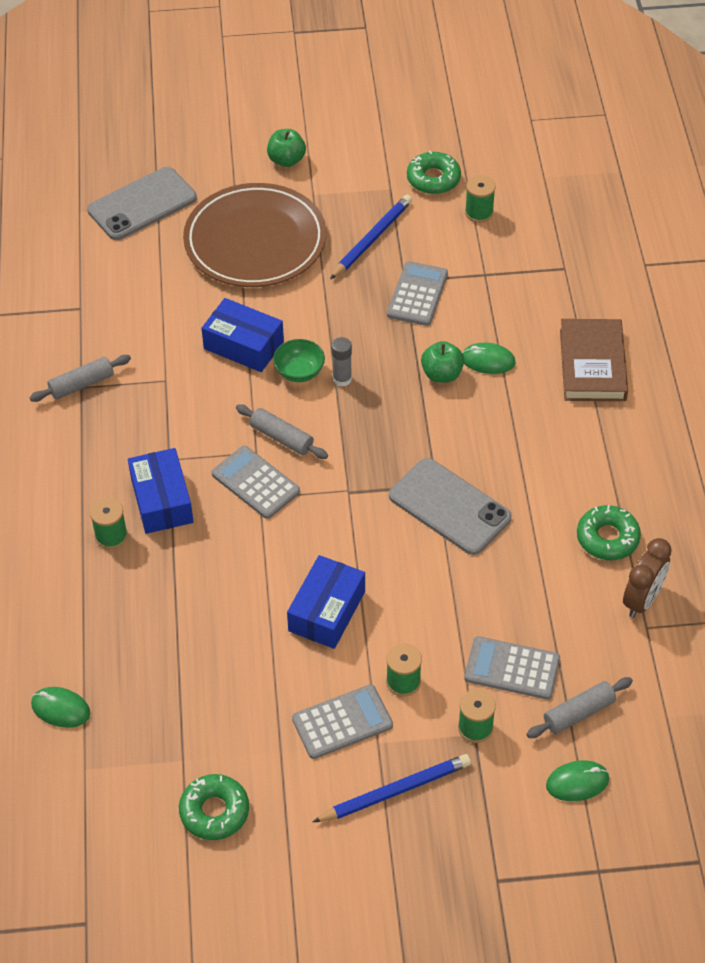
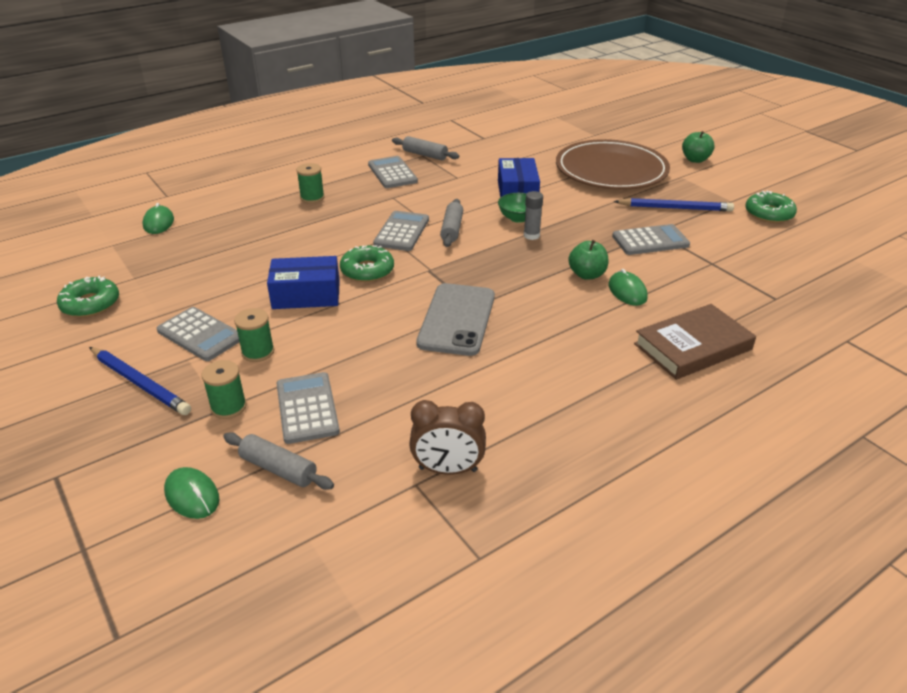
camera: 60 degrees right, 15 degrees down
(106, 435) = (392, 173): none -> grey calculator
(142, 204) = (588, 130): grey phone -> none
(162, 500) = (356, 205): blue box -> none
(479, 212) = (768, 242): green spool -> none
(607, 538) = (503, 420): green donut -> green donut (367, 270)

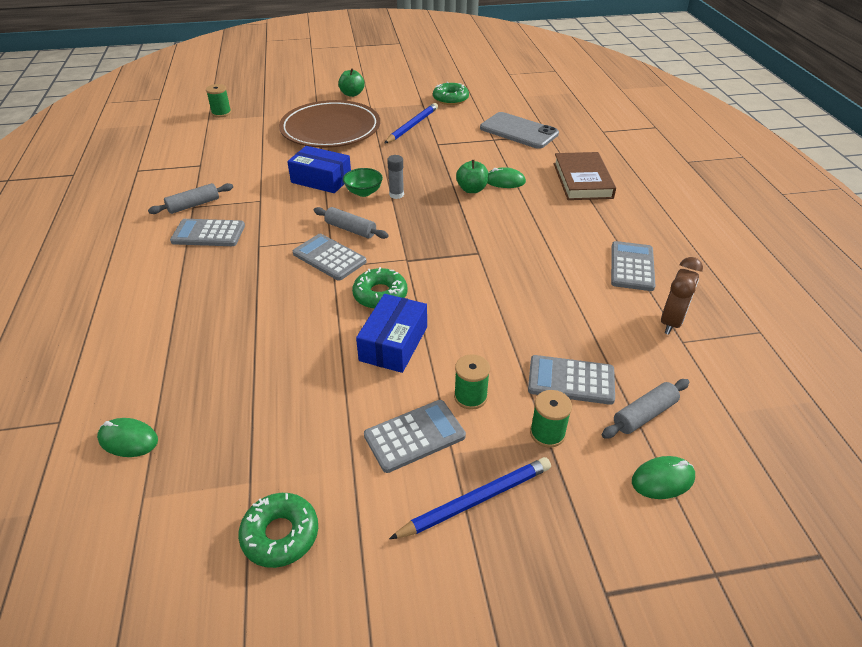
camera: 65 degrees left, 5 degrees up
(312, 198) = (202, 298): green spool -> green spool (221, 113)
(457, 319) = (491, 266): grey phone -> grey phone (518, 131)
(650, 241) = (447, 150): grey calculator -> grey calculator (632, 266)

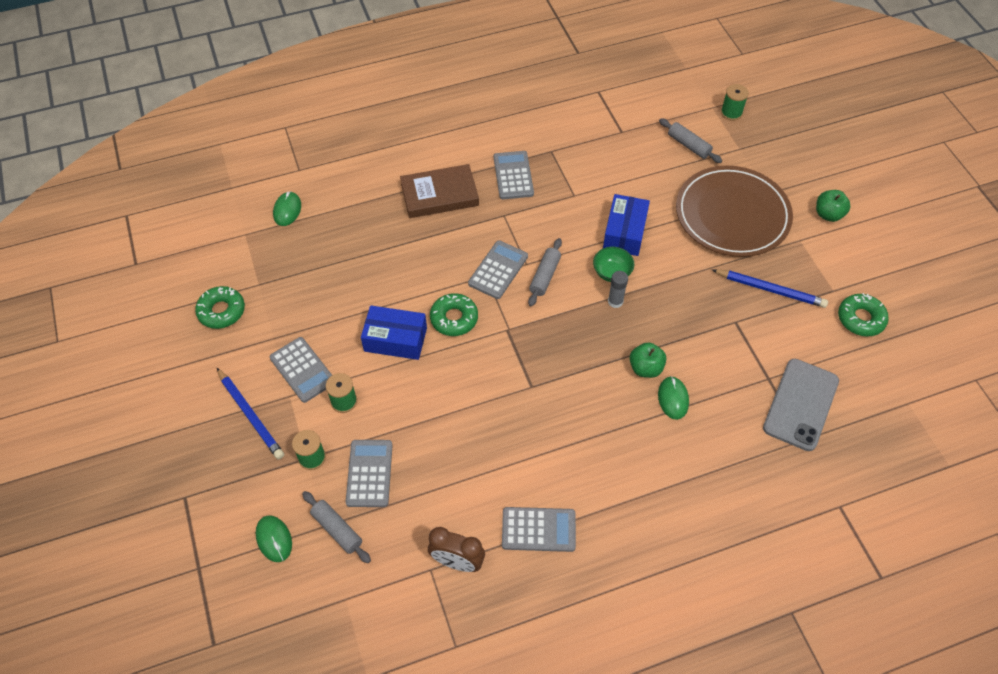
camera: 80 degrees right, 15 degrees up
(193, 205) = (553, 151): grey rolling pin -> grey rolling pin (688, 145)
(582, 180) = (700, 481): brown book -> brown book (439, 195)

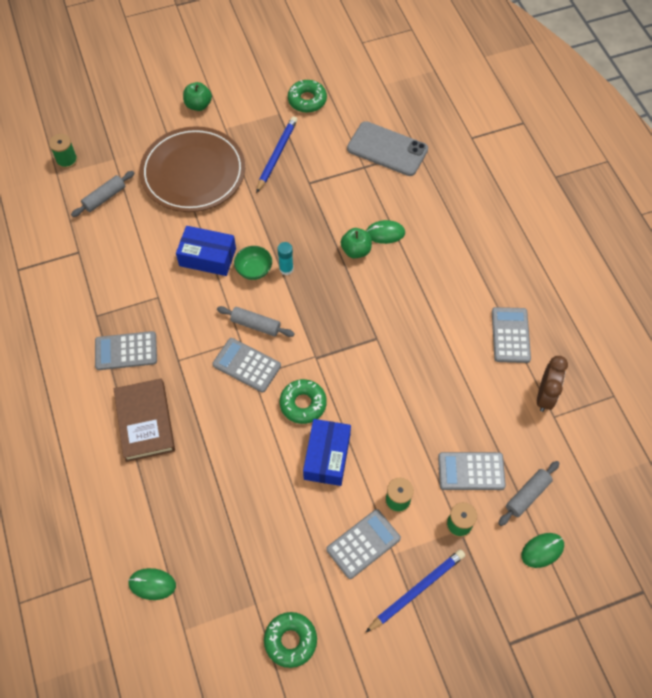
camera: 90 degrees left, 5 degrees up
(615, 301) = (286, 269): grey glue stick -> turquoise glue stick

